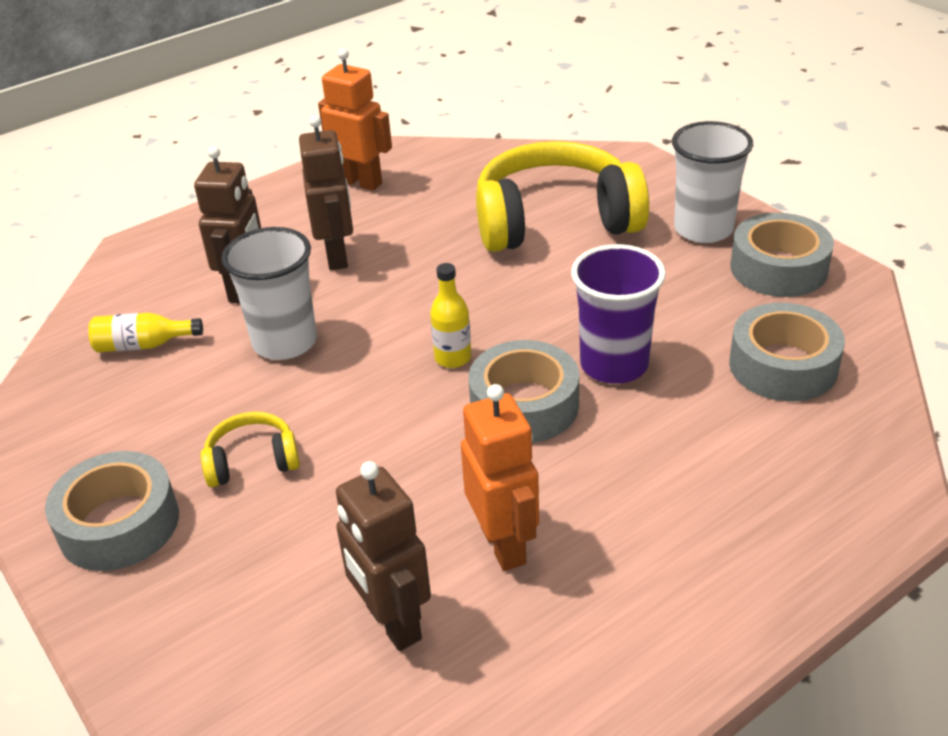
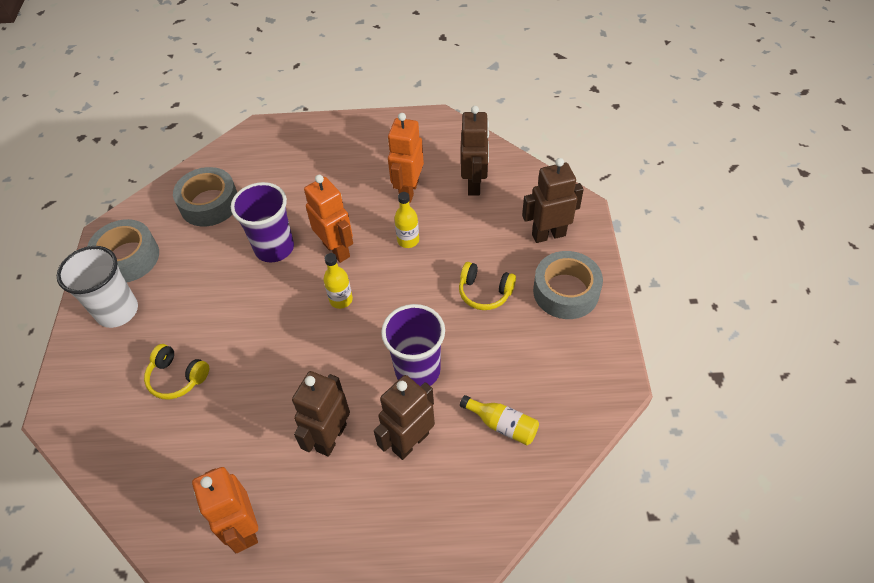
camera: 145 degrees left, 15 degrees up
(190, 600) = (548, 234): none -> brown robot
(285, 342) = (417, 370): white cup -> purple cup
(429, 470) = (408, 240): none -> yellow bottle
(524, 405) = (337, 250): grey tape -> orange robot
(555, 221) = (177, 377): yellow headphones -> yellow headphones, size x0.45

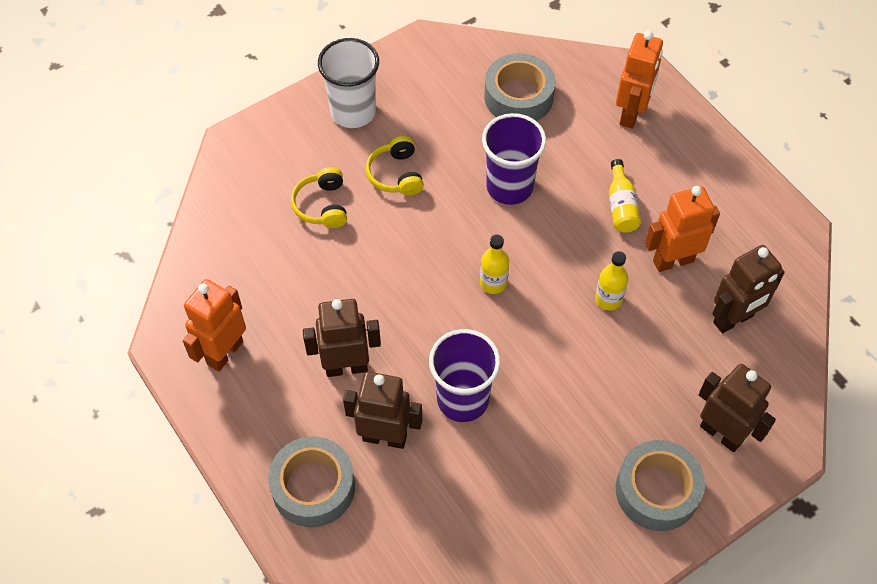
camera: 55 degrees right, 5 degrees up
(128, 258) = (411, 77): grey tape -> grey tape (313, 487)
(337, 250) = (548, 242): orange robot -> orange robot (631, 114)
(484, 292) = (597, 410): yellow headphones -> yellow headphones (396, 174)
(502, 425) = (455, 510): yellow bottle -> yellow bottle (621, 206)

